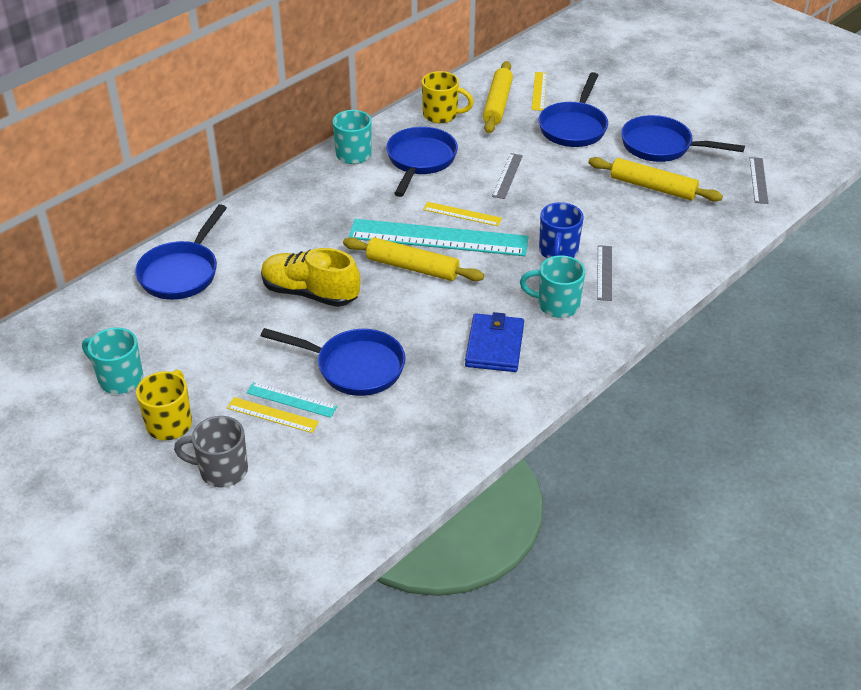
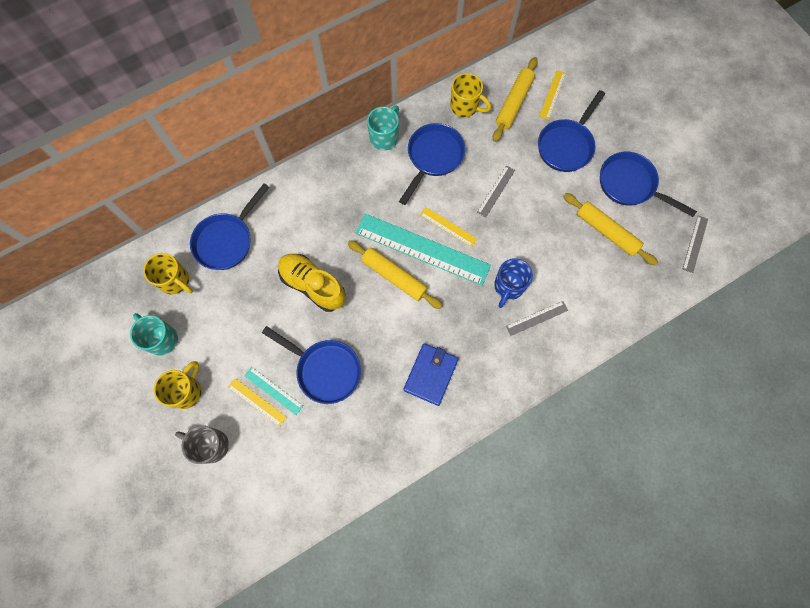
camera: 15 degrees right, 30 degrees up
(123, 321) = (175, 281): none -> yellow mug
(556, 305) = (489, 344): turquoise mug -> none
(604, 272) = (536, 318): grey ruler -> grey ruler turned 45 degrees clockwise

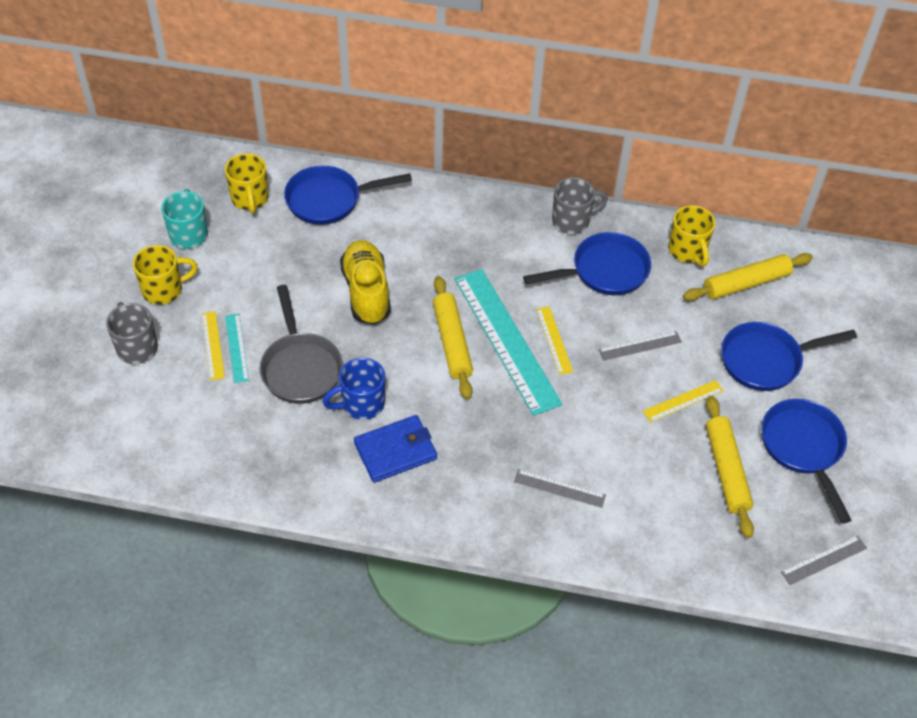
camera: 40 degrees right, 20 degrees down
(325, 370) = (300, 367): blue pan -> grey pan
(384, 137) = (572, 221): turquoise mug -> grey mug
(508, 287) = (559, 438): blue mug -> blue mug (361, 404)
(552, 94) = (800, 304): yellow ruler -> yellow ruler (683, 401)

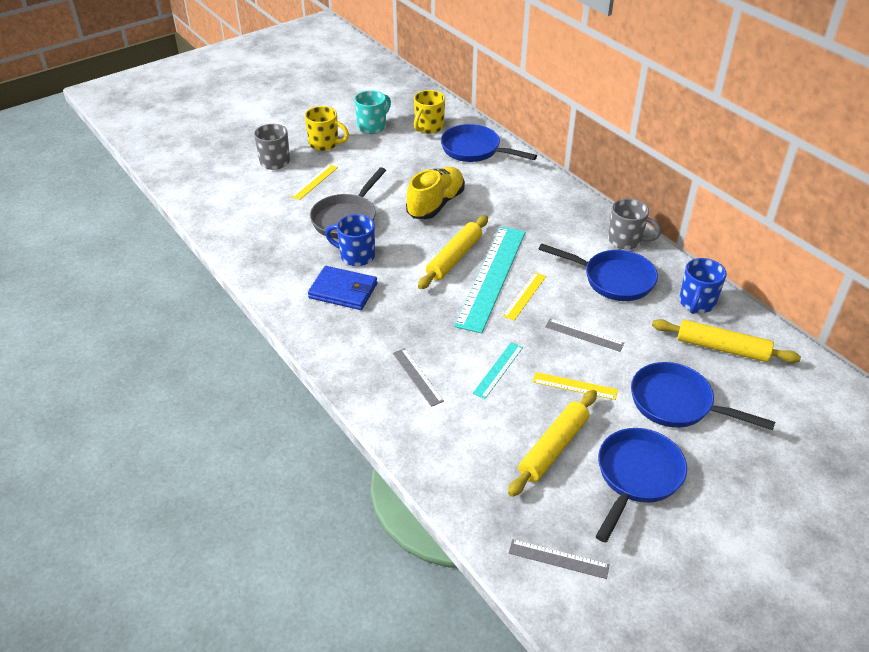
camera: 45 degrees right, 10 degrees down
(236, 348) = (325, 190): turquoise ruler -> turquoise ruler (498, 370)
(687, 251) = (696, 303): yellow mug -> blue mug

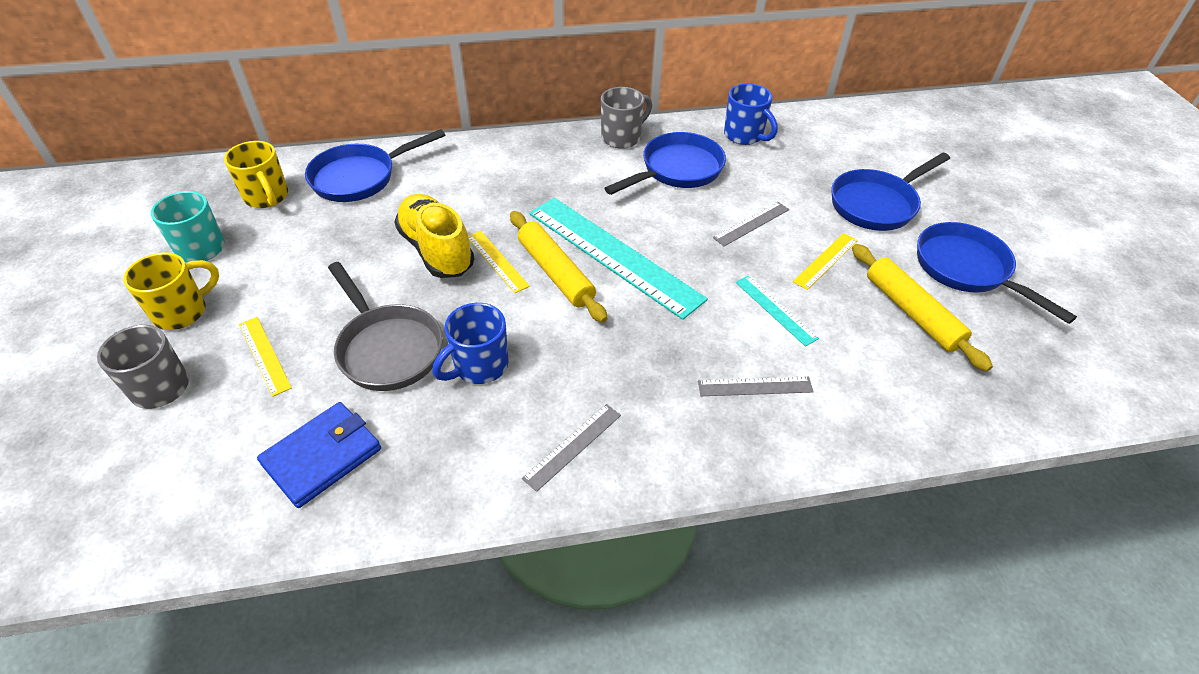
camera: 65 degrees left, 5 degrees up
(343, 291) = (544, 406): blue wallet -> blue wallet (322, 456)
(524, 296) = (663, 241): yellow ruler -> yellow ruler (497, 261)
(558, 559) = (1069, 370): grey ruler -> grey ruler (573, 446)
(722, 348) = (813, 147): yellow rolling pin -> none

